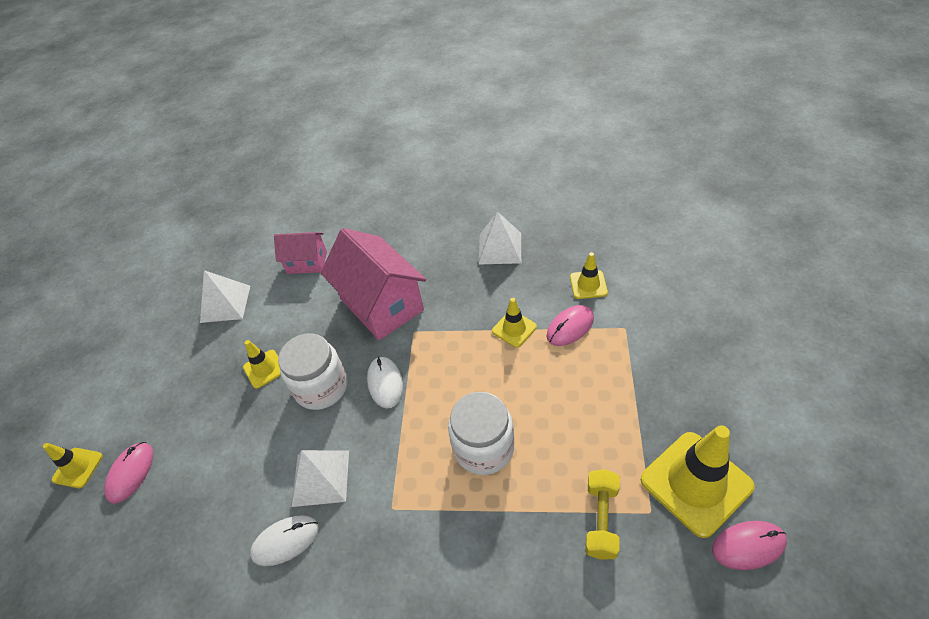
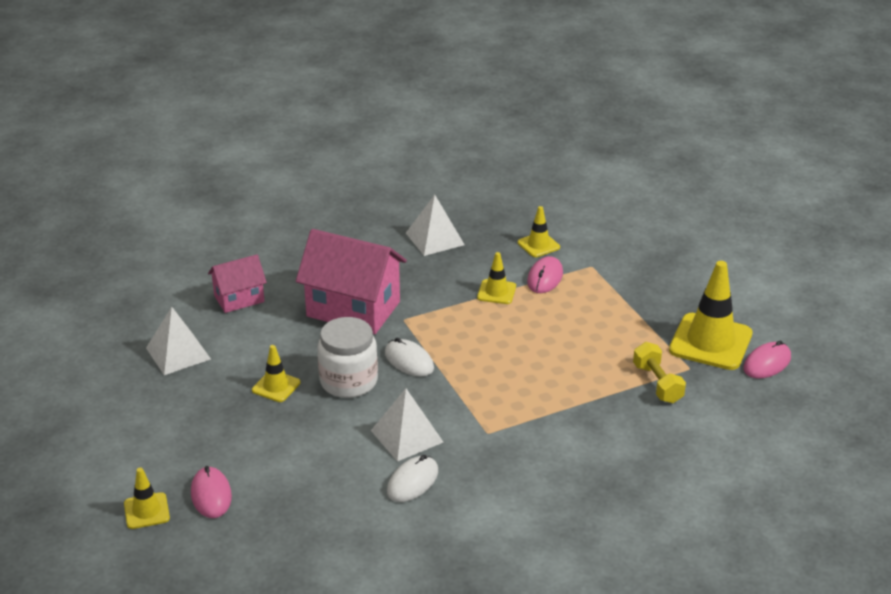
camera: 35 degrees left, 15 degrees down
(483, 448) = (533, 373): white jar -> none

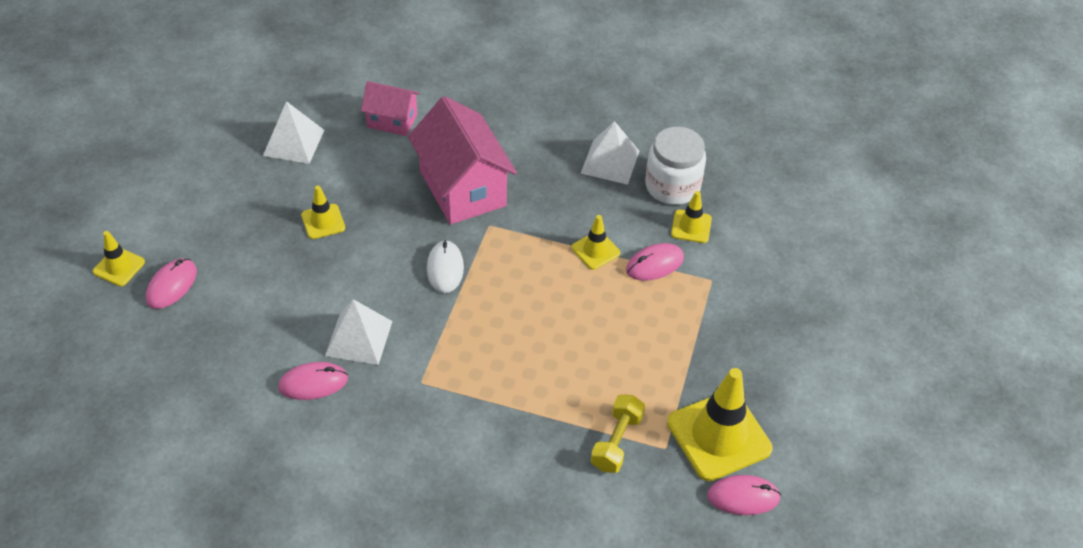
camera: 40 degrees right, 15 degrees up
(348, 381) = (378, 255): white jar -> white jar (672, 186)
(412, 481) = (313, 383): white mouse -> pink mouse

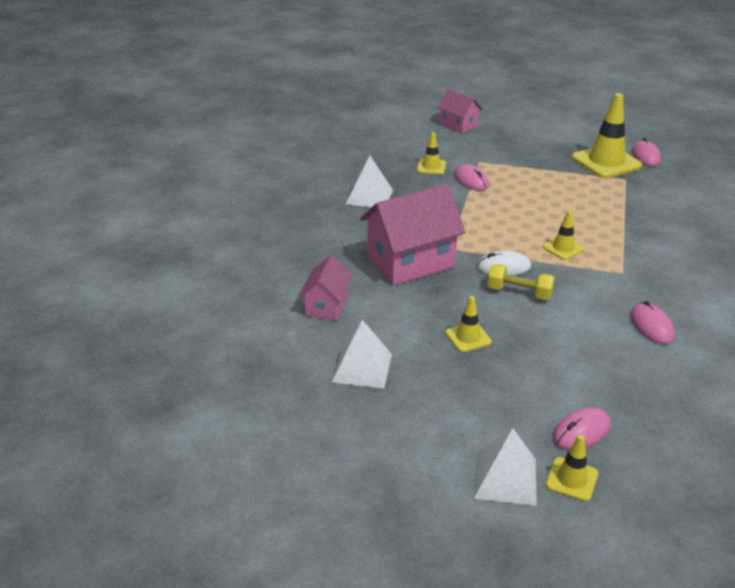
camera: 90 degrees left, 15 degrees down
(171, 285) = (581, 431): pink mouse -> pink mouse turned 60 degrees counterclockwise
(359, 338) = (594, 306): white pyramid -> white pyramid (505, 478)
(595, 250) = (464, 202): yellow traffic cone -> yellow traffic cone (563, 248)
(616, 442) = (630, 194): yellow dumbbell -> yellow dumbbell (519, 292)
(672, 186) = (392, 173): white jar -> none
(828, 270) = (458, 125): none -> pink house

